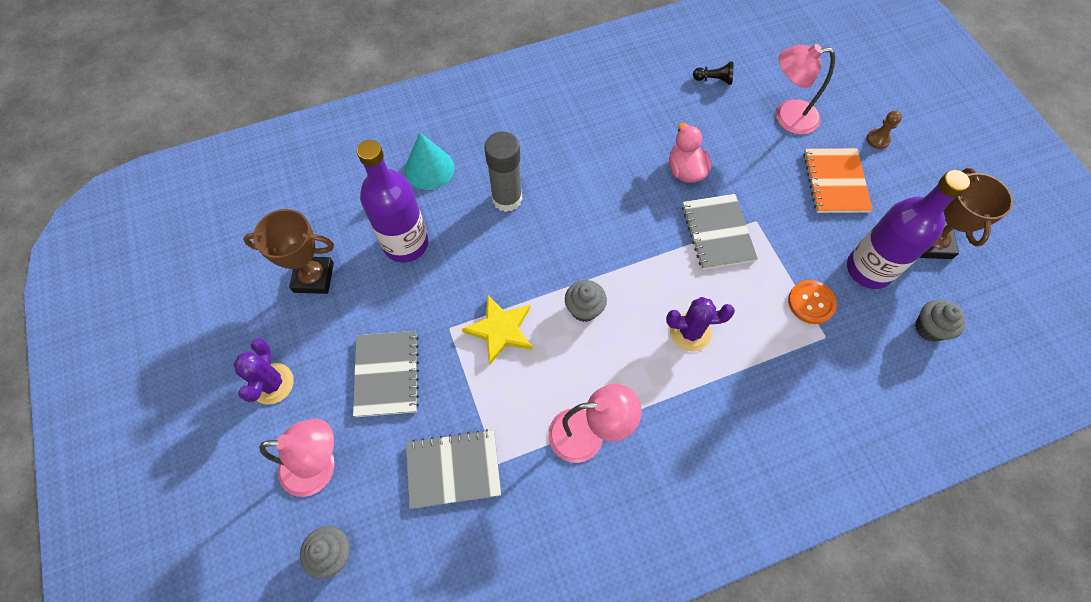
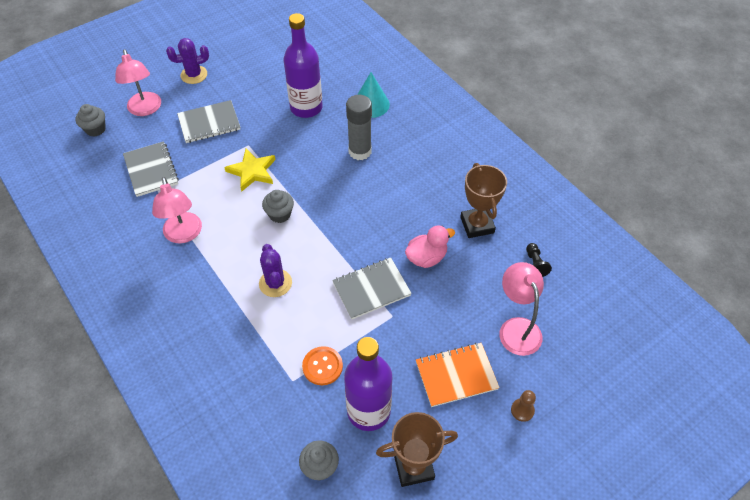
camera: 75 degrees right, 10 degrees down
(313, 277) = (269, 72): brown trophy -> brown trophy (477, 225)

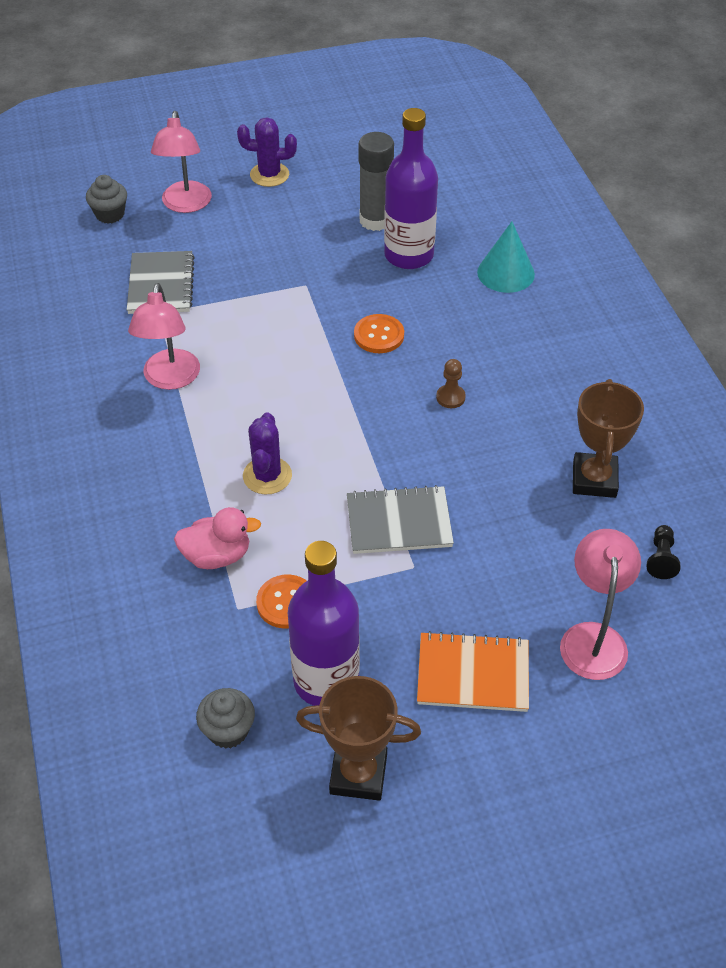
camera: 20 degrees right, 5 degrees down
(209, 123) = (264, 243): grey notebook -> none
(252, 171) = (297, 321): yellow star -> none
(280, 214) = (311, 387): grey cupcake -> none
(309, 167) = (379, 335): none -> orange button
(360, 151) = (461, 333): grey glue stick -> grey glue stick (375, 220)
(426, 257) = (498, 503): pink duck -> pink duck (217, 556)
(522, 410) = (551, 752): brown pawn -> brown pawn (450, 397)

